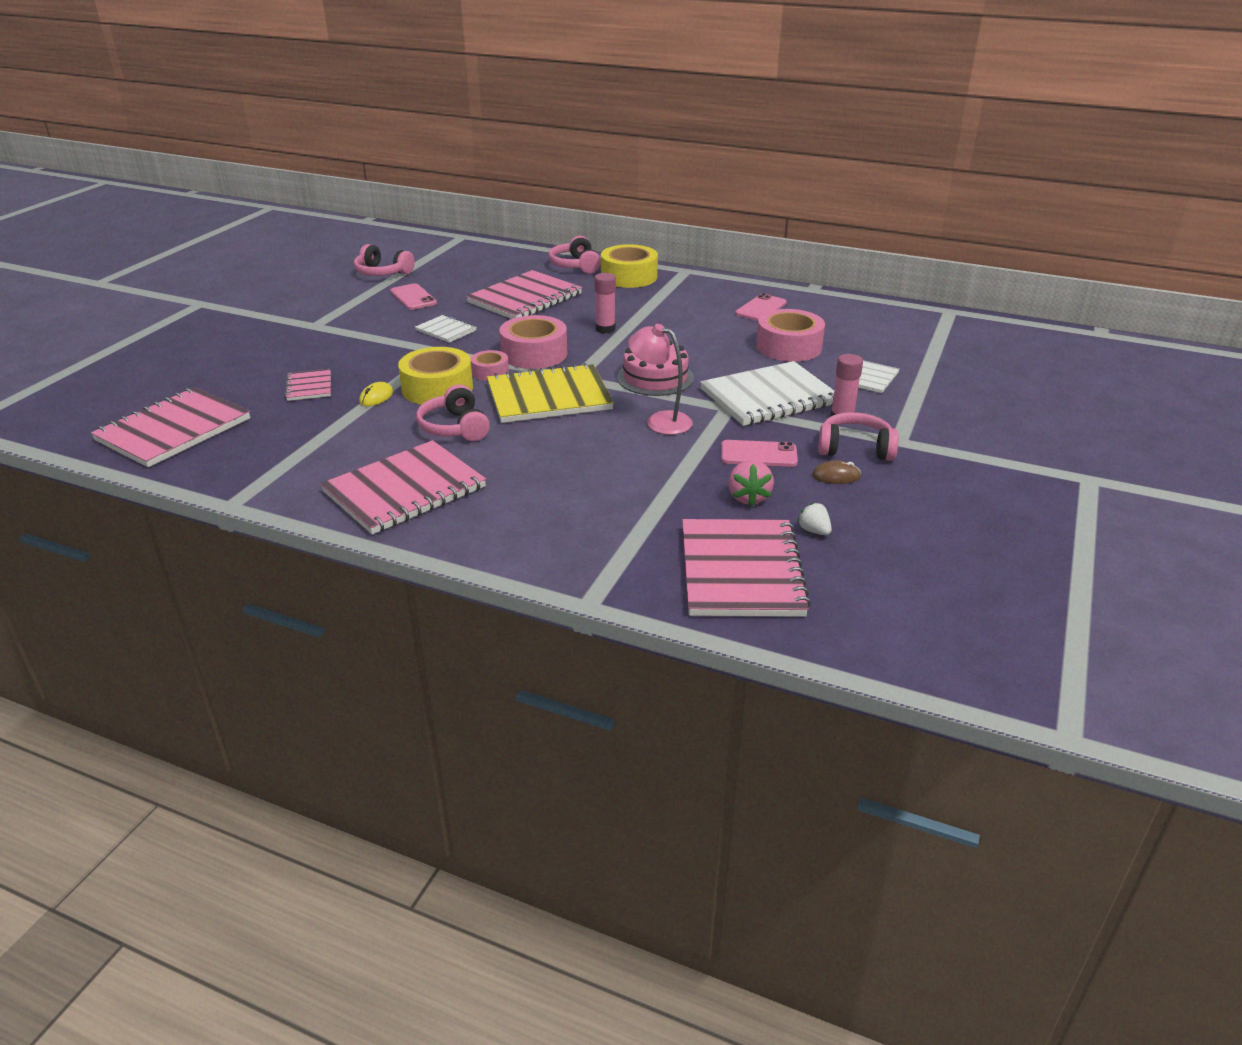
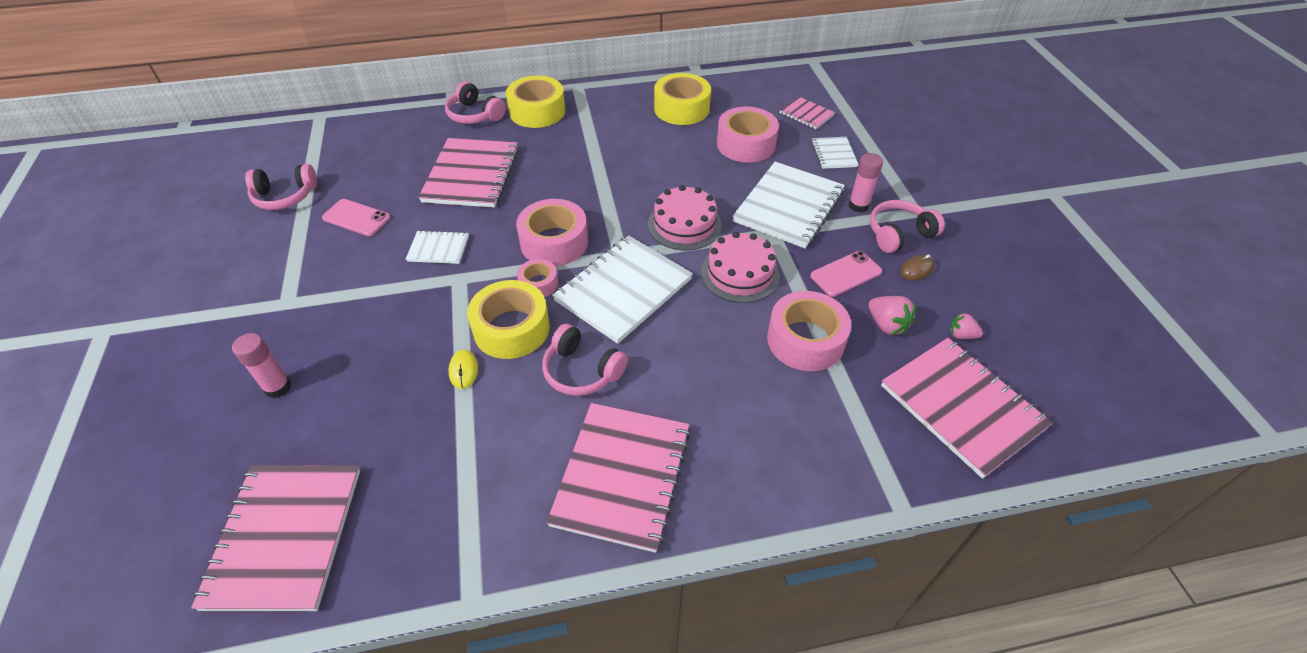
camera: 35 degrees left, 15 degrees up
(309, 386) = (376, 391): pink notebook -> pink notebook (806, 114)
(549, 397) = (623, 290): yellow notebook -> white notebook
(605, 329) = (584, 184): pink glue stick -> pink glue stick (278, 387)
(657, 478) = (805, 340): none -> pink tape
(660, 421) = (740, 273): pink lamp -> pink cake
(761, 308) = (681, 108): pink phone -> yellow tape
(814, 531) = (961, 335): white strawberry -> pink strawberry

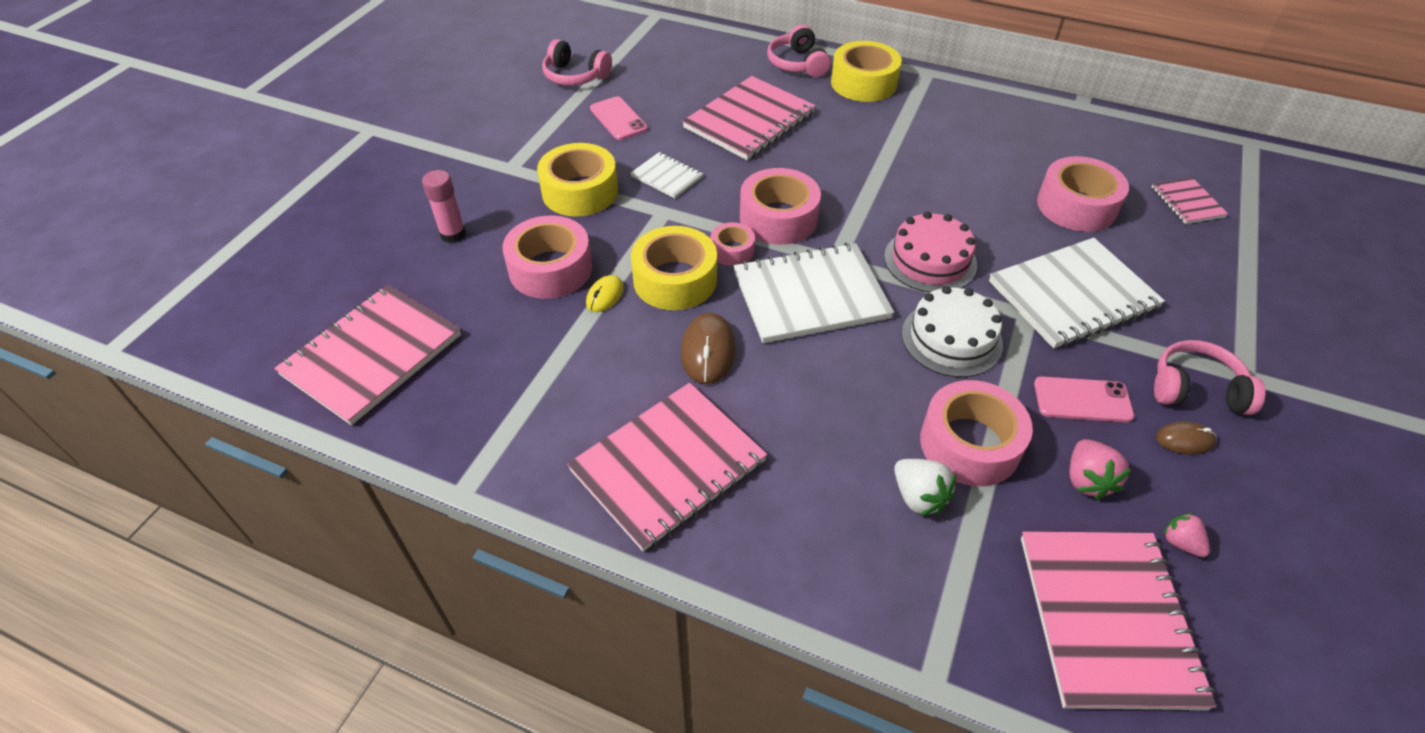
camera: 35 degrees right, 0 degrees up
(397, 372) = (550, 269): none -> pink tape
(582, 371) = (708, 351): pink headphones -> brown mouse
(681, 108) = (1029, 138): yellow tape -> yellow tape (580, 191)
(740, 273) = (951, 338): pink cake -> white cake
(803, 395) = (918, 497): none -> white strawberry
(834, 154) = (1185, 262): white notebook -> none
(858, 205) = (1167, 333): pink glue stick -> none

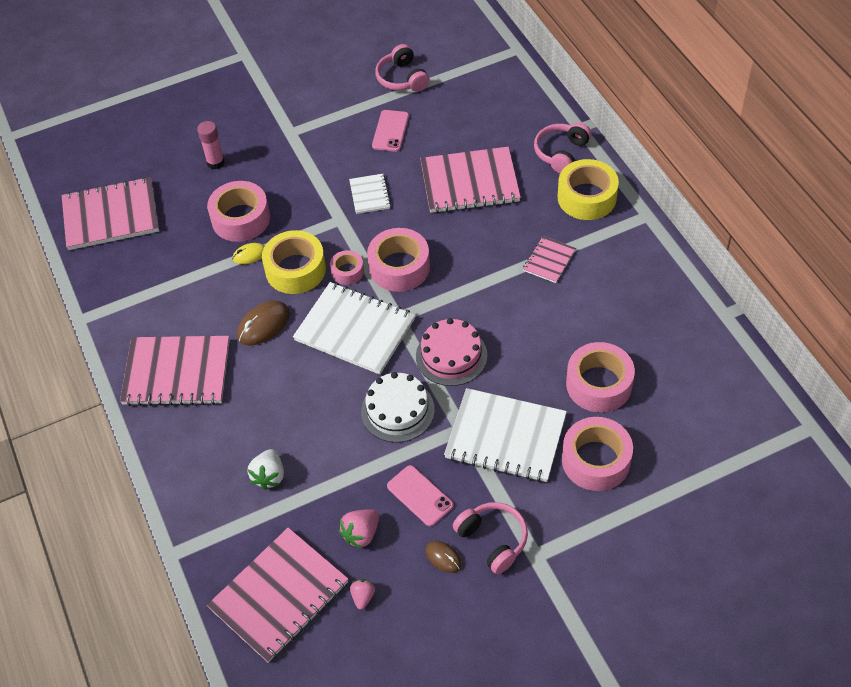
camera: 45 degrees right, 5 degrees up
(580, 191) = (310, 174): yellow tape -> none
(970, 444) = (328, 471): pink tape -> pink tape (596, 460)
(1187, 202) = (681, 434): pink notebook -> pink notebook (549, 260)

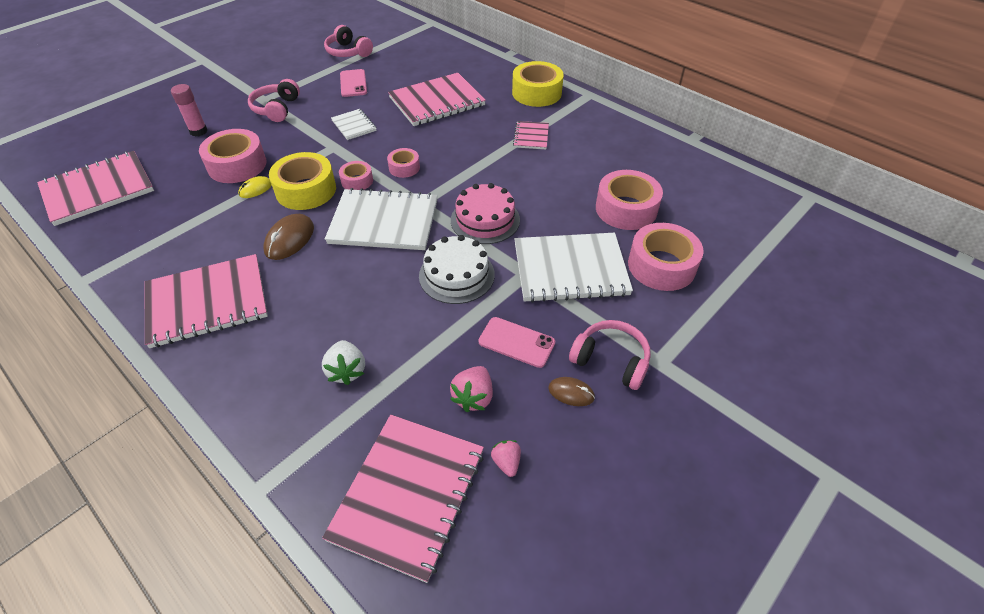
camera: 25 degrees left, 5 degrees down
(399, 267) = (404, 168): pink tape -> pink tape, size x0.54
(561, 153) = (500, 71): pink headphones -> pink headphones (276, 109)

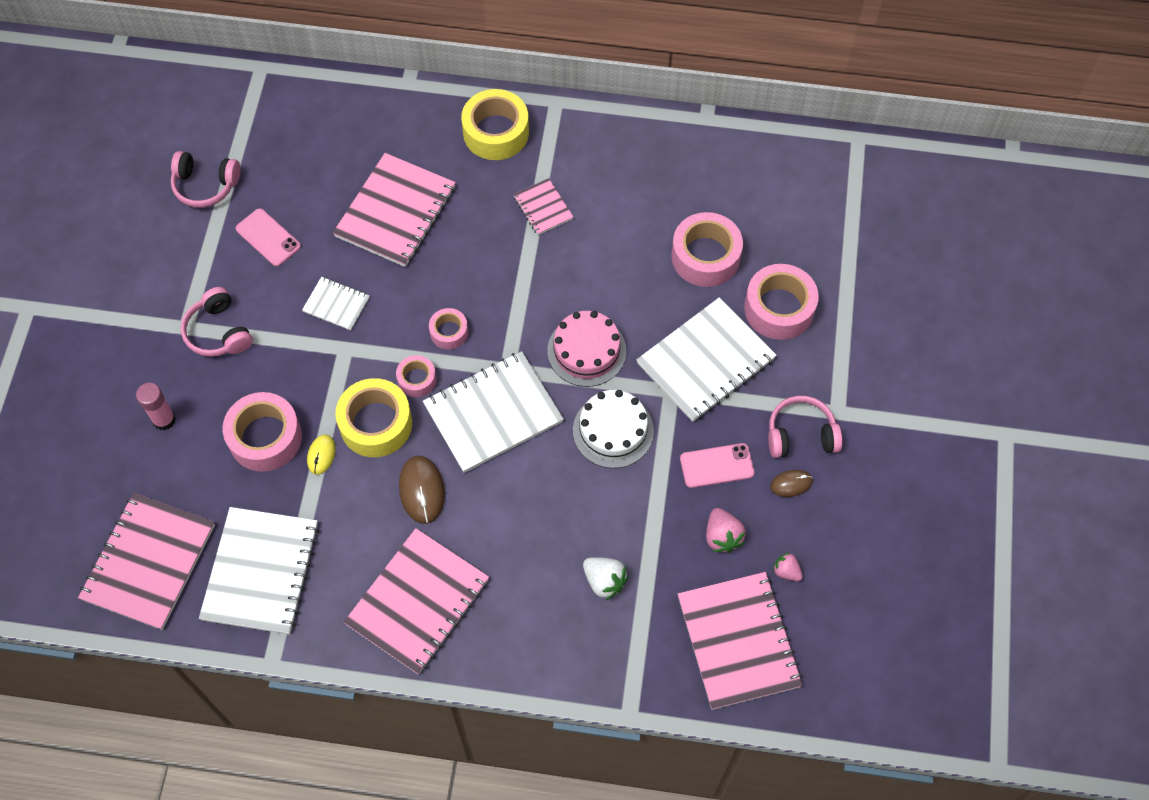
camera: 35 degrees left, 15 degrees up
(144, 228) = (261, 571): none -> white notebook

